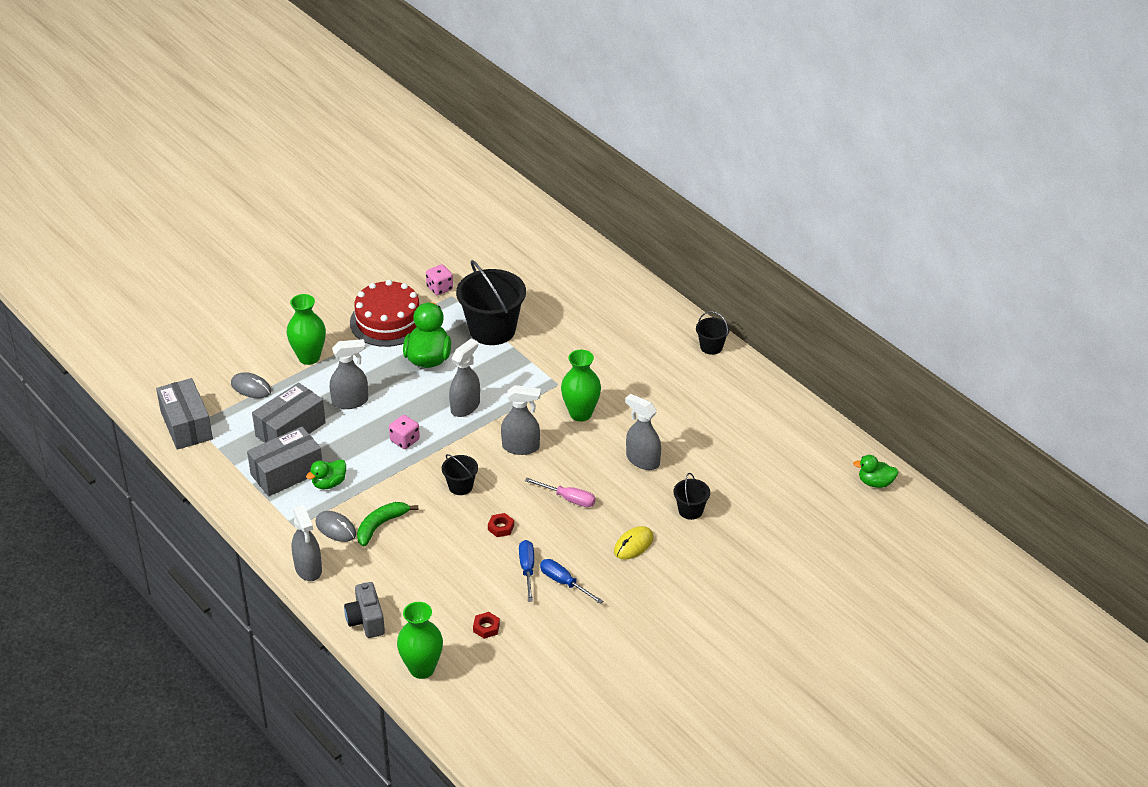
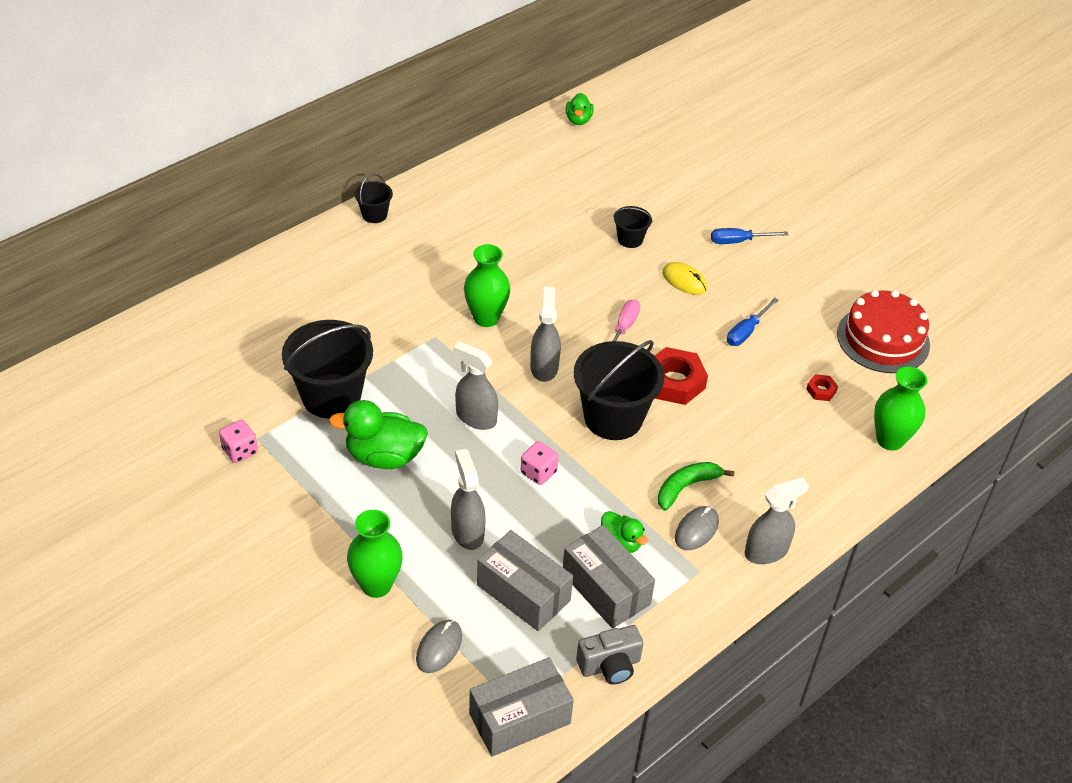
camera: 95 degrees left, 5 degrees up
(366, 620) = (834, 491): grey camera -> grey camera (610, 666)
(380, 526) = (686, 487): green banana -> green banana turned 105 degrees clockwise
(388, 321) = (305, 502): red cake -> red cake (883, 339)
(460, 486) = (613, 417): black bucket -> black bucket, size x2.07
(501, 527) = (674, 382): red nut -> red nut, size x2.09
(527, 569) = (733, 360): blue screwdriver -> blue screwdriver (738, 241)
(642, 460) = (559, 271): grey spray bottle -> none

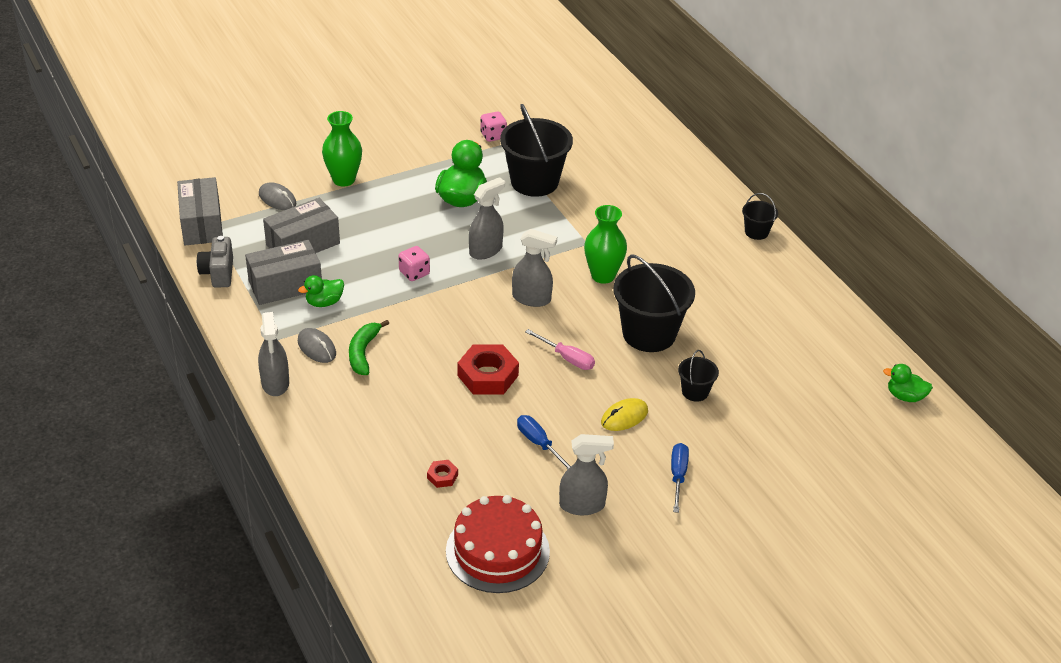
camera: 105 degrees right, 5 degrees down
(467, 532) = (371, 227): grey spray bottle -> grey spray bottle (582, 505)
(613, 417) = (458, 327): black bucket -> black bucket (649, 334)
(686, 487) = (363, 353): green banana -> green banana turned 150 degrees counterclockwise
(890, 440) = (360, 508): green vase -> none

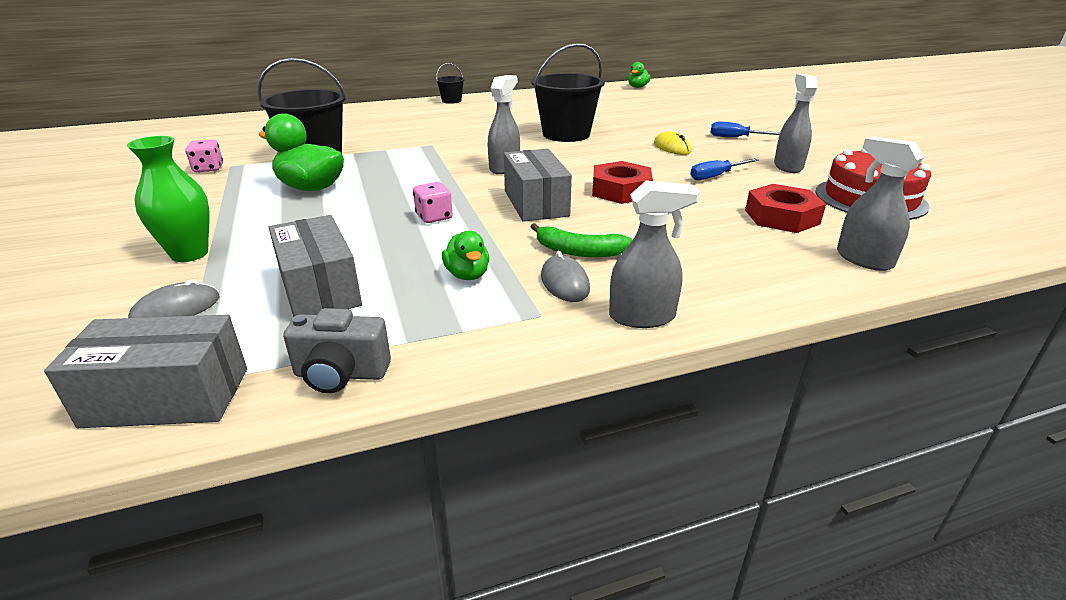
camera: 80 degrees left, 10 degrees down
(285, 285) = (413, 305): grey box -> grey box (536, 203)
(316, 347) = (564, 282): grey mouse -> grey mouse turned 75 degrees counterclockwise
(442, 476) = (781, 217): red nut -> red nut, size x2.09
(486, 250) = (414, 182): grey spray bottle -> grey spray bottle (863, 259)
(567, 358) = (595, 160): pink screwdriver -> none
(603, 276) = (482, 142): green vase -> none
(695, 392) = (638, 127): black bucket -> none

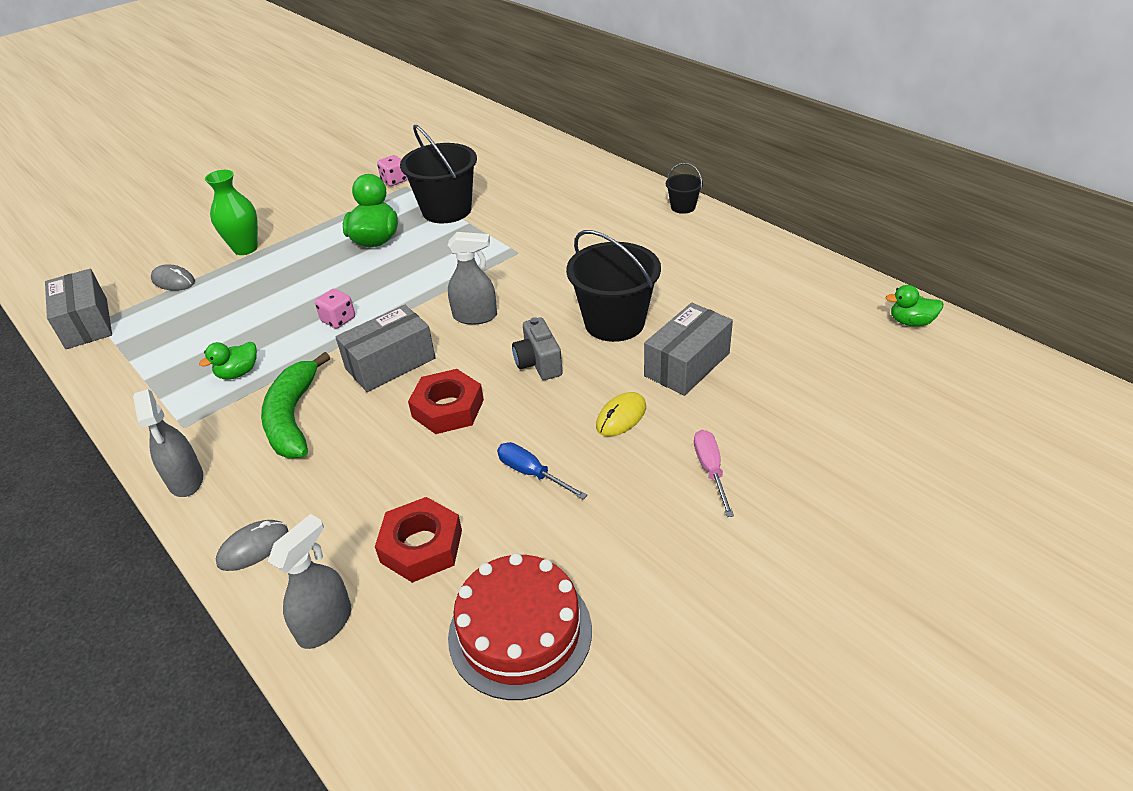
camera: 70 degrees right, 10 degrees up
(320, 289) = (206, 318): grey box -> grey box (687, 364)
(341, 374) = (107, 369): grey camera -> grey camera (538, 363)
(564, 282) = (235, 425): grey mouse -> grey mouse (253, 547)
(579, 251) = (293, 418): green banana -> green banana, size x1.52
(736, 138) = (710, 470): blue screwdriver -> pink screwdriver
(788, 166) = (610, 537): grey spray bottle -> none

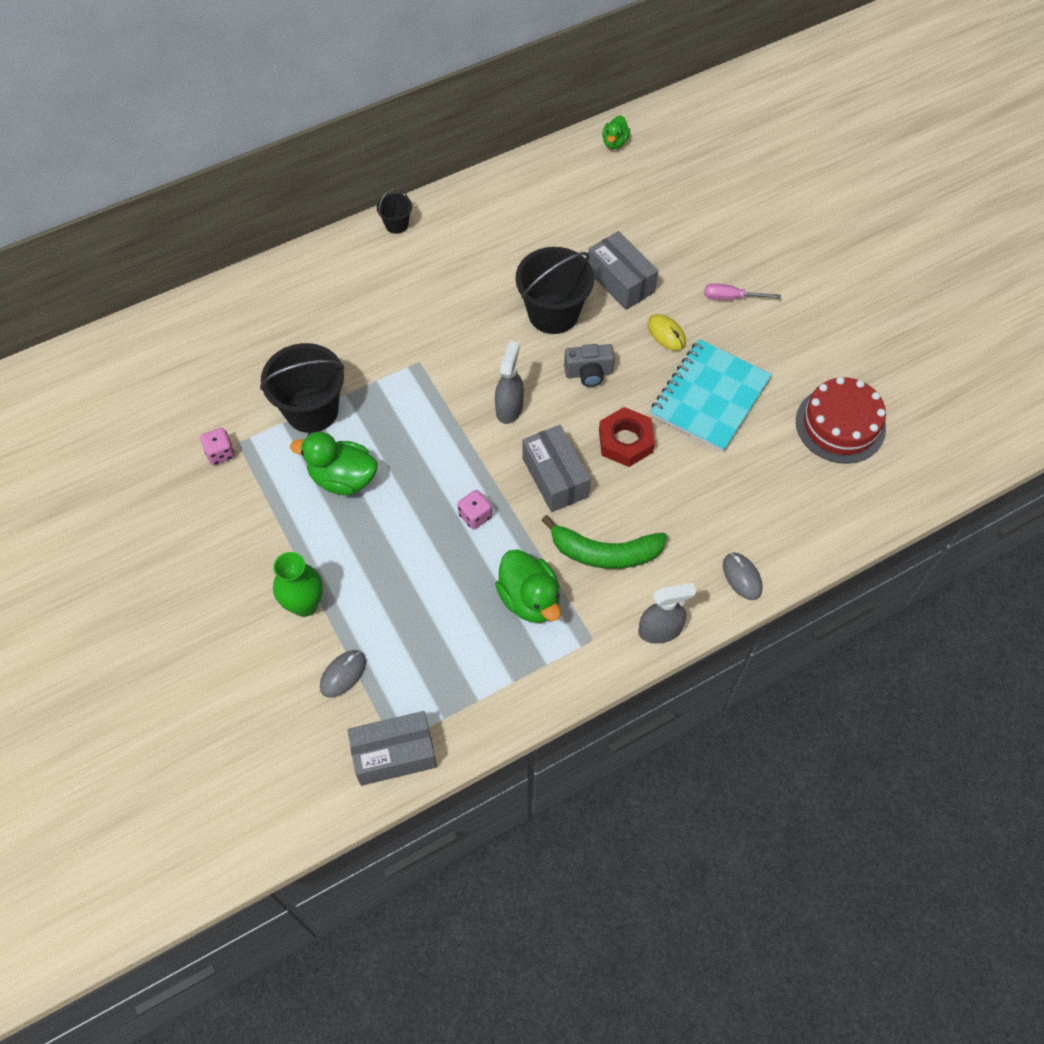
camera: 80 degrees left, 20 degrees up
(238, 373) = (529, 599): green duck -> green duck, size x1.74
(325, 623) = (816, 530): grey spray bottle -> none
(421, 546) = (762, 471): red nut -> none
(532, 473) = (710, 397): blue screwdriver -> turquoise notebook

